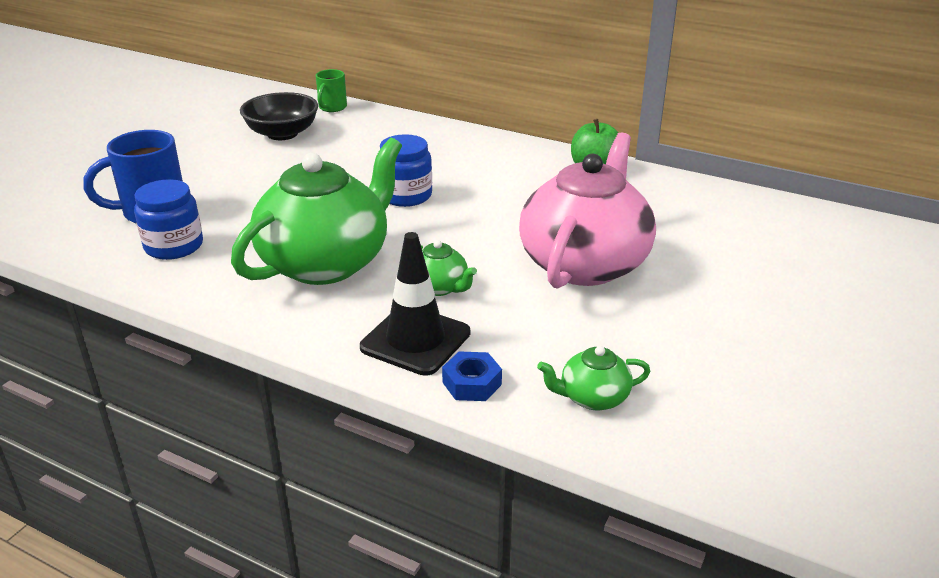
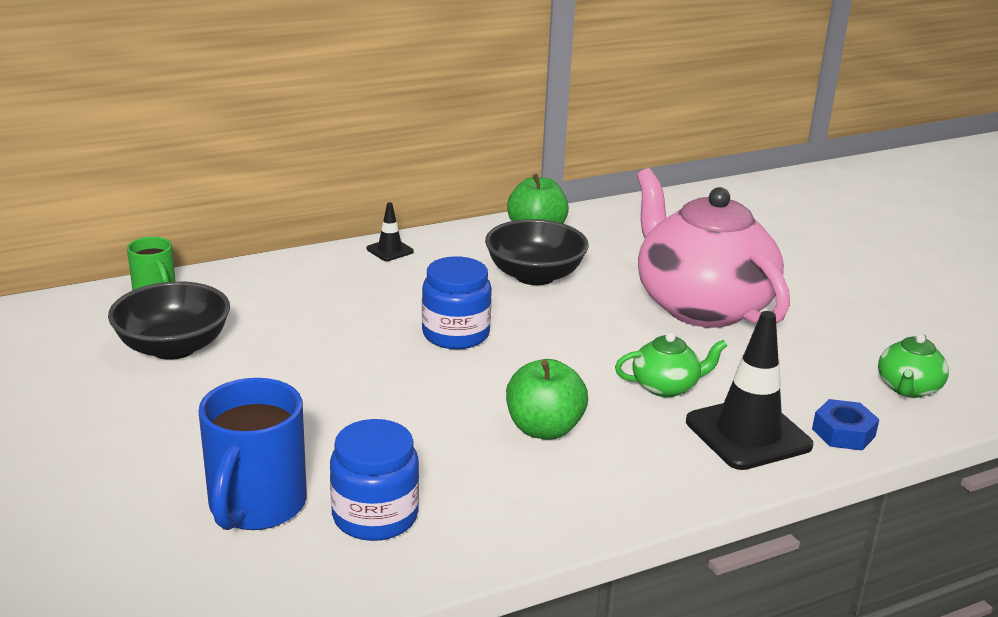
camera: 55 degrees left, 5 degrees down
(326, 262) = (544, 429): green teapot -> green apple
(482, 139) = (390, 250): none -> black traffic cone
(526, 191) = (534, 275): none -> black bowl

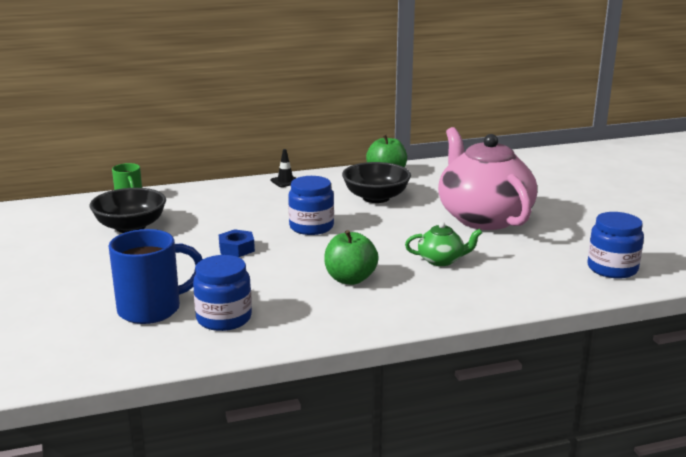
camera: 10 degrees right, 5 degrees down
(256, 506) = (152, 309): blue mug -> blue mug turned 135 degrees counterclockwise
(748, 434) = (487, 288): black traffic cone -> none
(843, 433) = (555, 291): blue nut -> blue nut (236, 249)
(908, 388) = (612, 268): green teapot -> blue jar

